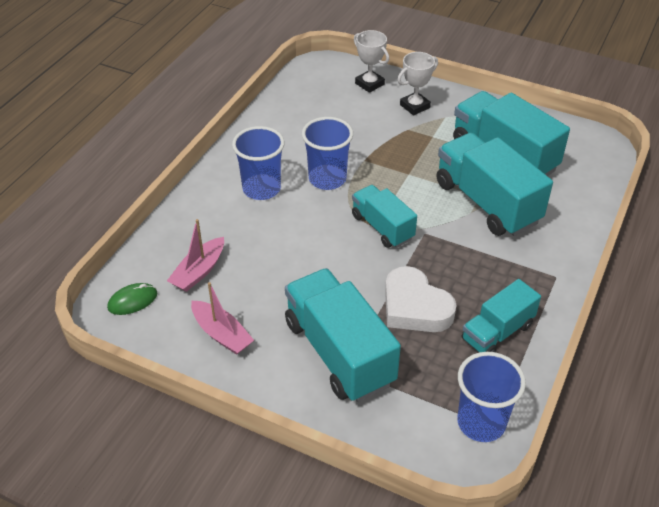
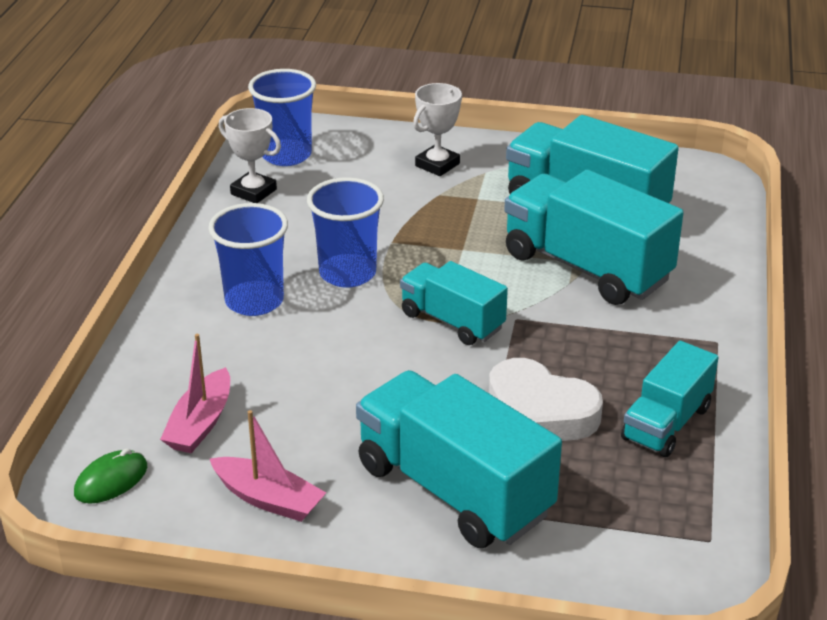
camera: 15 degrees left, 10 degrees down
(369, 84) = (361, 146): white trophy -> white trophy (253, 192)
(481, 423) = (690, 539): blue cup -> blue cup (286, 155)

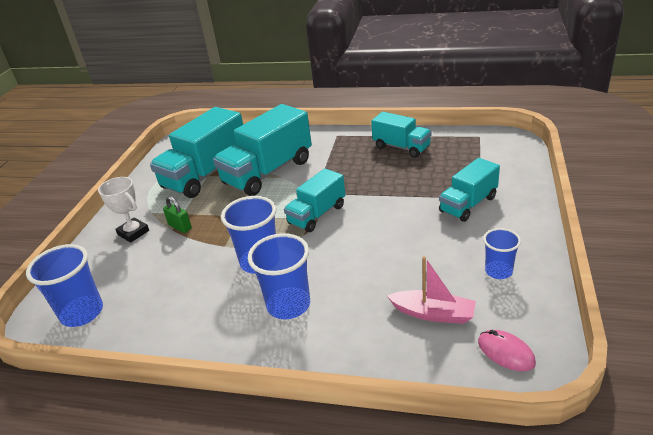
camera: 85 degrees left, 0 degrees up
(111, 480) = (505, 352): green mouse -> pink mouse
(253, 192) = (133, 326): white trophy -> none
(268, 499) = (498, 271): pink boat -> blue cup
(443, 200) = (180, 227): none -> green padlock
(454, 490) = (468, 204): turquoise truck -> turquoise truck, size x0.59
(539, 413) = (399, 181): white heart -> none

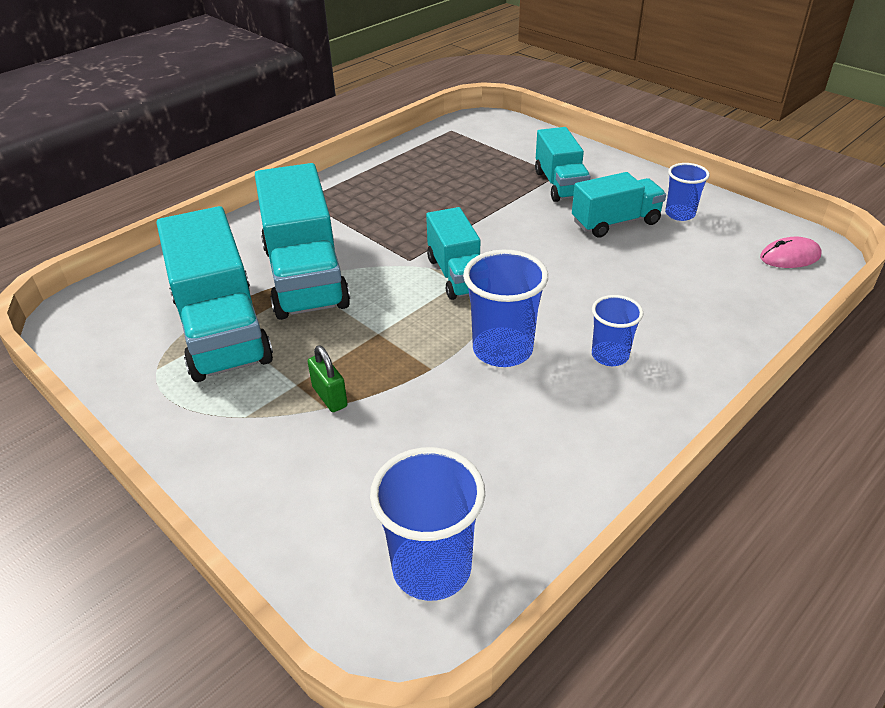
camera: 60 degrees left, 5 degrees up
(133, 233) = (278, 452): white trophy -> none
(180, 227) = (329, 397): green padlock -> green padlock turned 75 degrees clockwise
(288, 305) = (610, 355): blue cup -> blue cup, size x0.61
(401, 147) = (401, 174): turquoise truck -> turquoise truck (615, 222)
(433, 313) = (708, 271): pink boat -> none

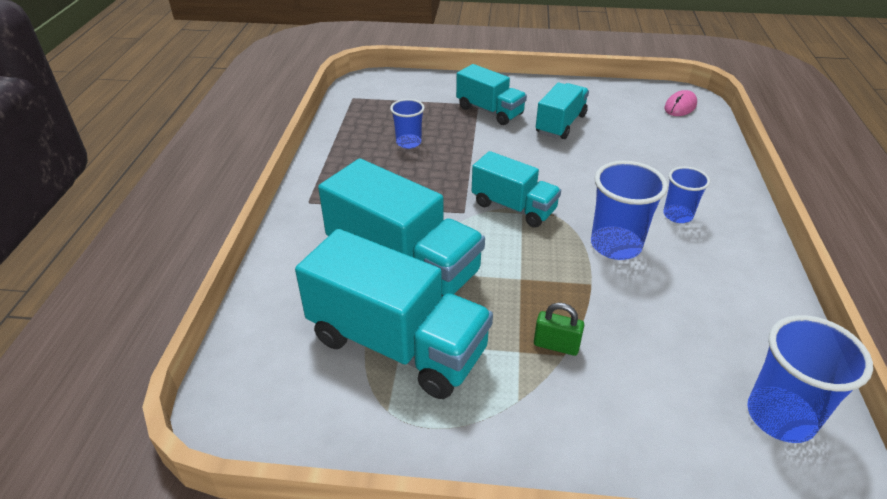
camera: 40 degrees left, 0 degrees up
(680, 214) = (589, 103): blue cup -> blue cup (408, 142)

